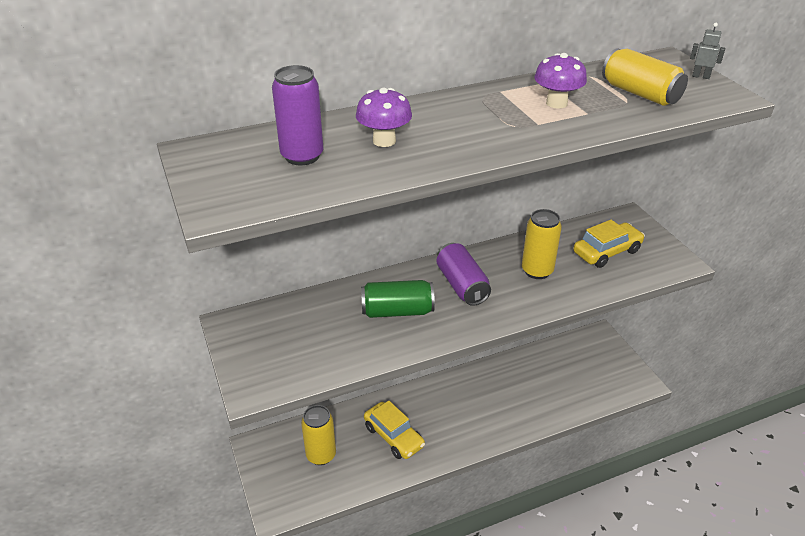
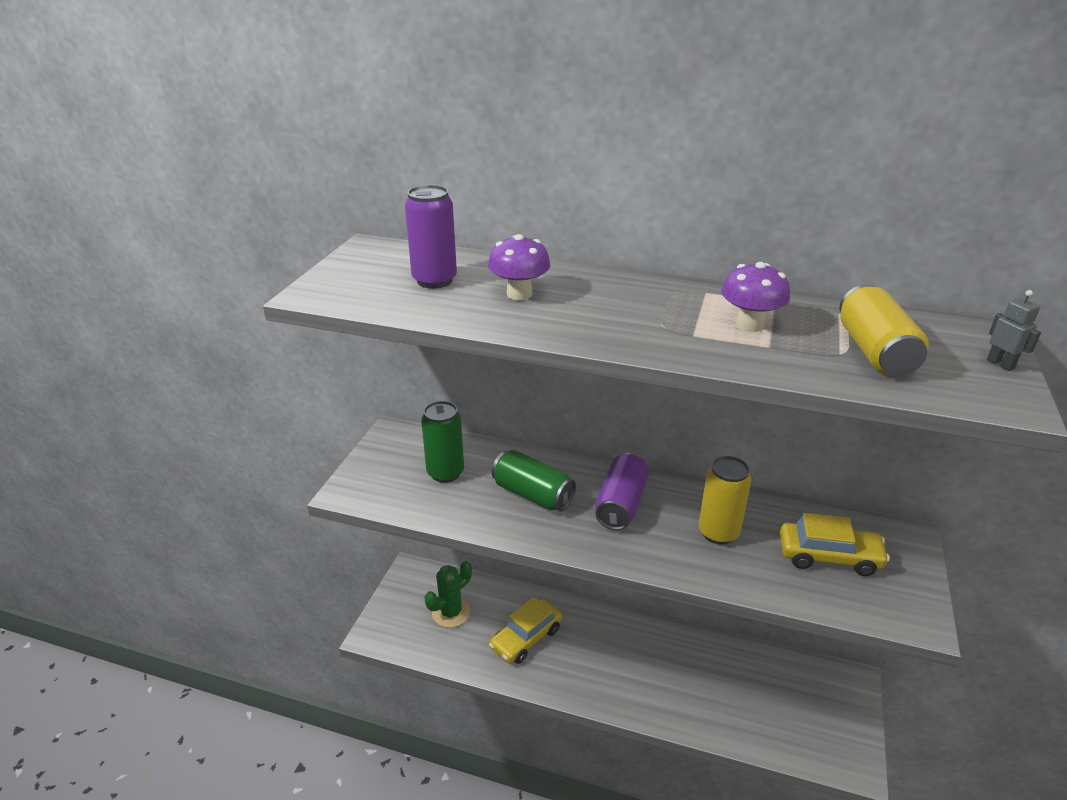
camera: 40 degrees right, 5 degrees down
(314, 331) = (445, 473): none -> green can
(321, 455) = (451, 612): yellow can -> green cactus
(393, 436) = (526, 638): yellow car -> yellow car turned 45 degrees clockwise

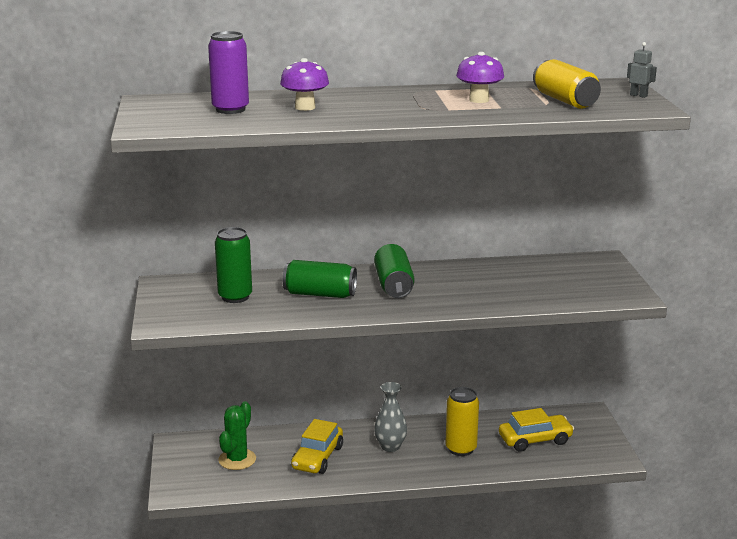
camera: 25 degrees left, 10 degrees down
(606, 650) = (390, 446): none -> grey vase
(620, 504) = (393, 285): purple can -> green can
(718, 532) = (476, 284): yellow can -> yellow can (461, 449)
(829, 557) = (559, 280): yellow car -> yellow car (535, 440)

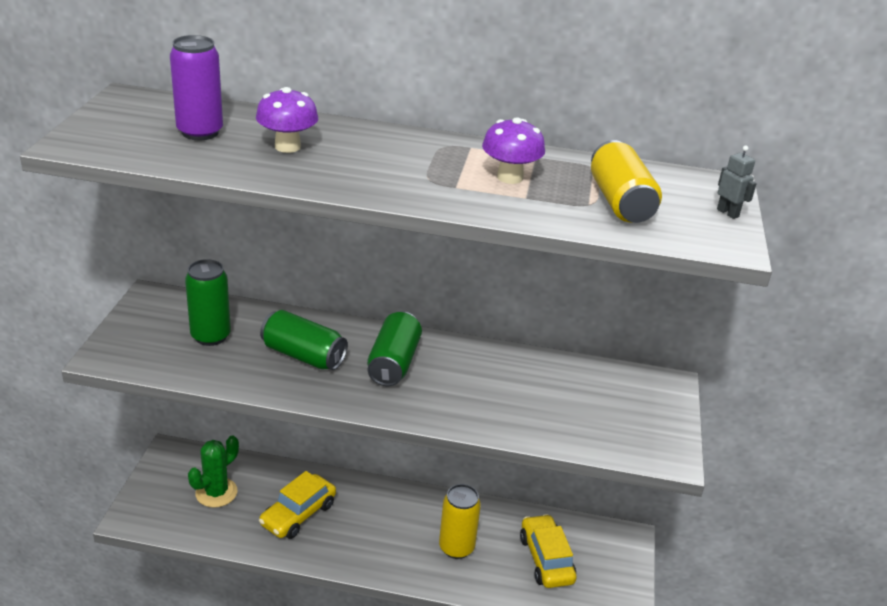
camera: 15 degrees right, 10 degrees up
(390, 446) = (382, 521): grey vase -> none
(535, 440) = (546, 559): yellow car -> yellow car turned 105 degrees counterclockwise

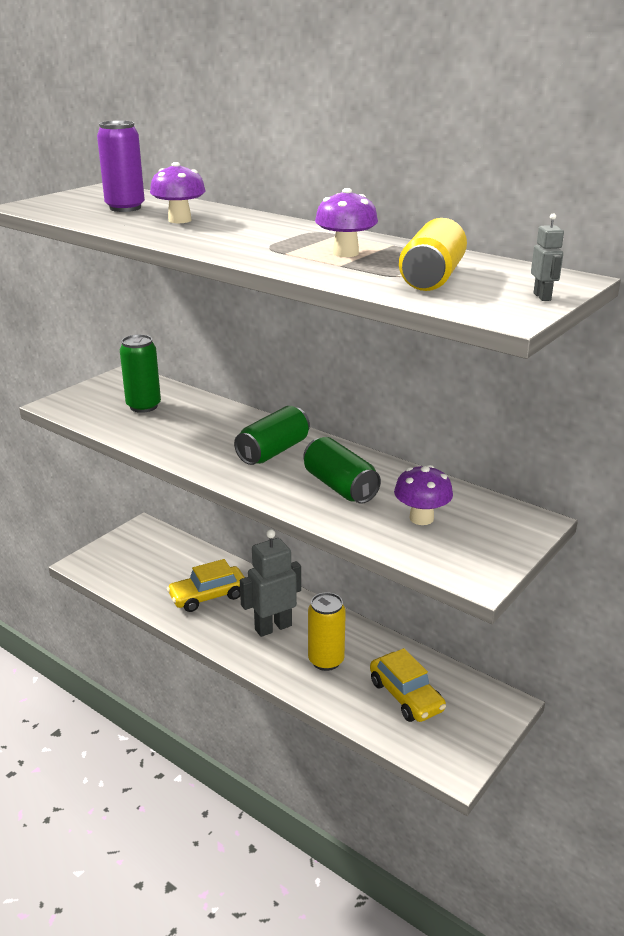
camera: 30 degrees right, 5 degrees down
(216, 492) = (156, 563): green cactus -> none
(303, 355) = (202, 432): green can -> green can (340, 487)
(385, 528) = (273, 627): none -> grey robot
(546, 559) = (406, 696): yellow car -> yellow car turned 135 degrees clockwise
(582, 406) = (421, 518): none -> purple mushroom

